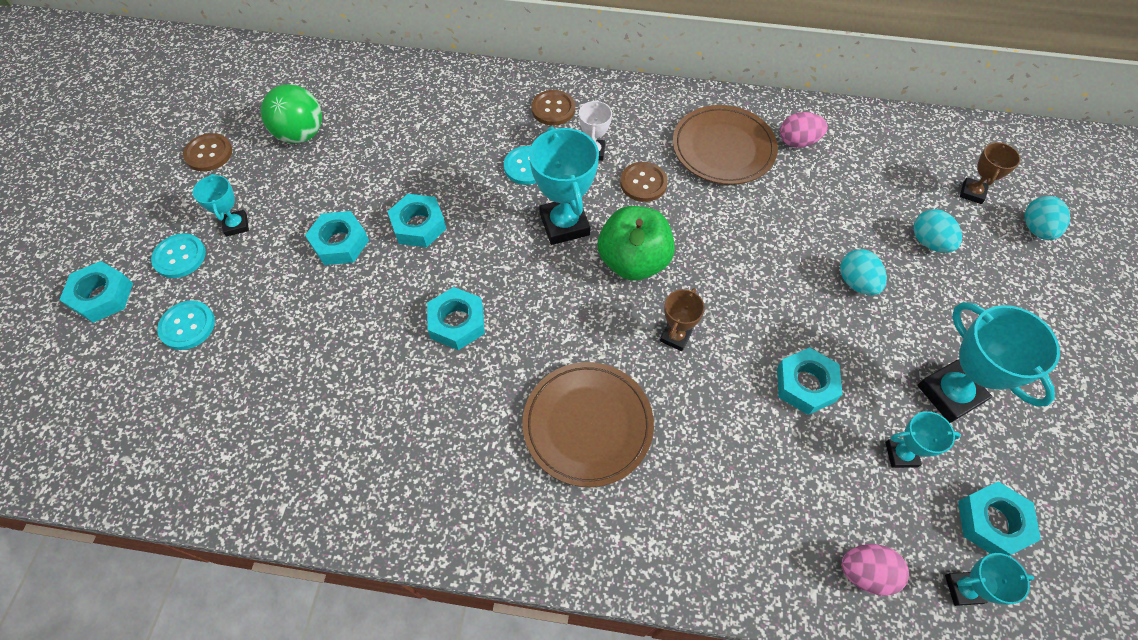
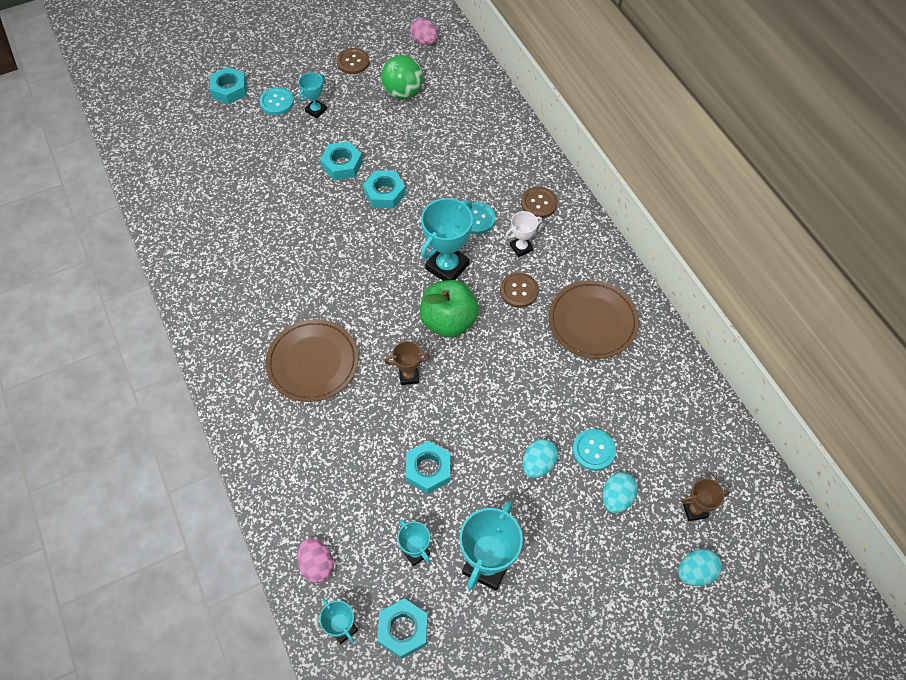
camera: 55 degrees right, 0 degrees up
(187, 326) = (239, 137): turquoise button -> turquoise button (593, 450)
(457, 323) = (332, 256): turquoise nut -> none
(798, 141) = (642, 366): pink egg -> pink egg (424, 41)

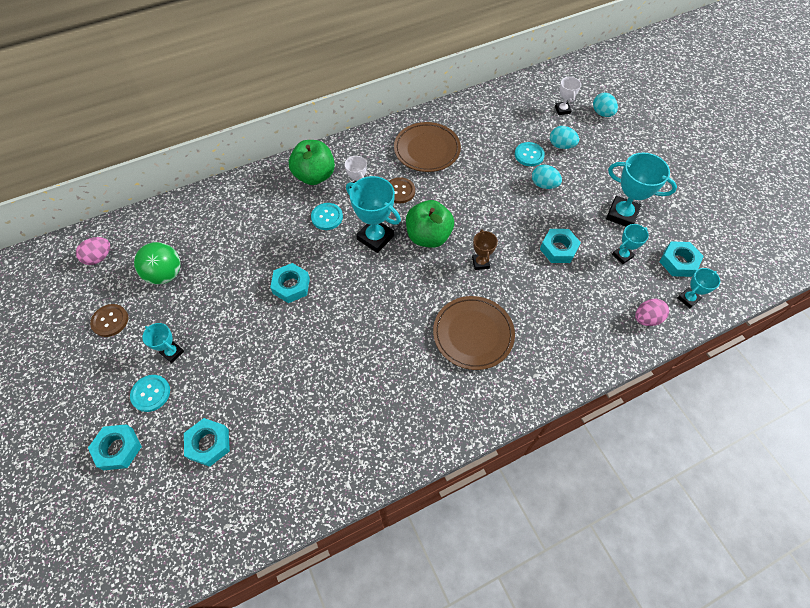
camera: 90 degrees left, 0 degrees up
(342, 165) = (251, 323): turquoise nut -> turquoise nut (209, 444)
(539, 203) = (314, 176): brown button -> green apple
(694, 510) = (562, 110): brown trophy -> white trophy

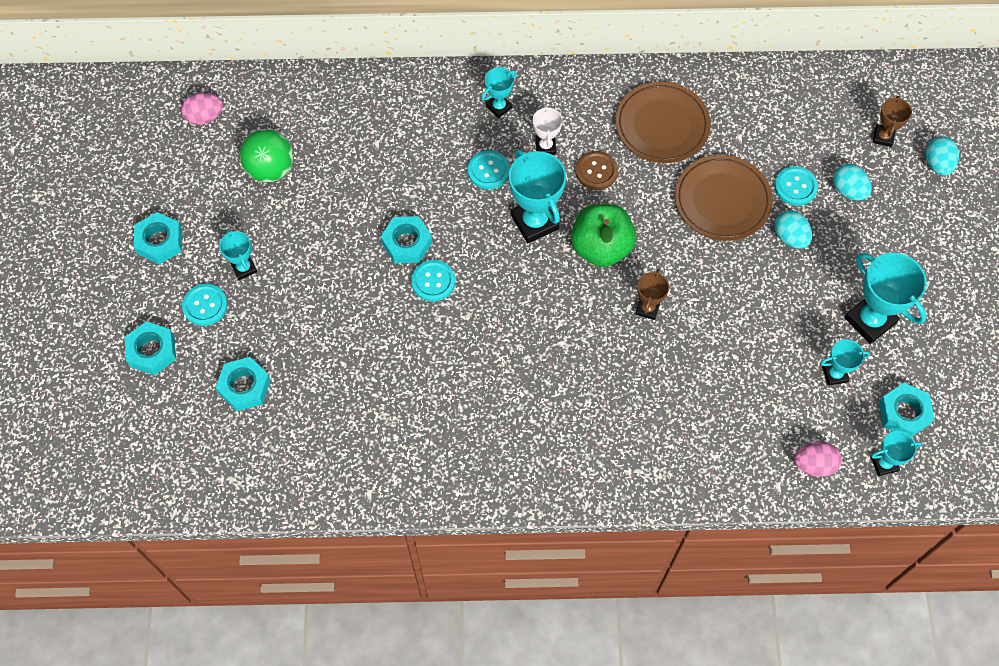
camera: 25 degrees right, 5 degrees up
(110, 321) = (191, 202): brown button -> none
(314, 176) = (499, 107): green apple -> turquoise trophy
(323, 304) = (433, 281): none -> turquoise button
(473, 334) = (590, 392): brown plate -> brown plate (722, 200)
(558, 249) = (757, 331): turquoise nut -> turquoise nut (160, 241)
(562, 110) = (883, 137): white trophy -> brown trophy

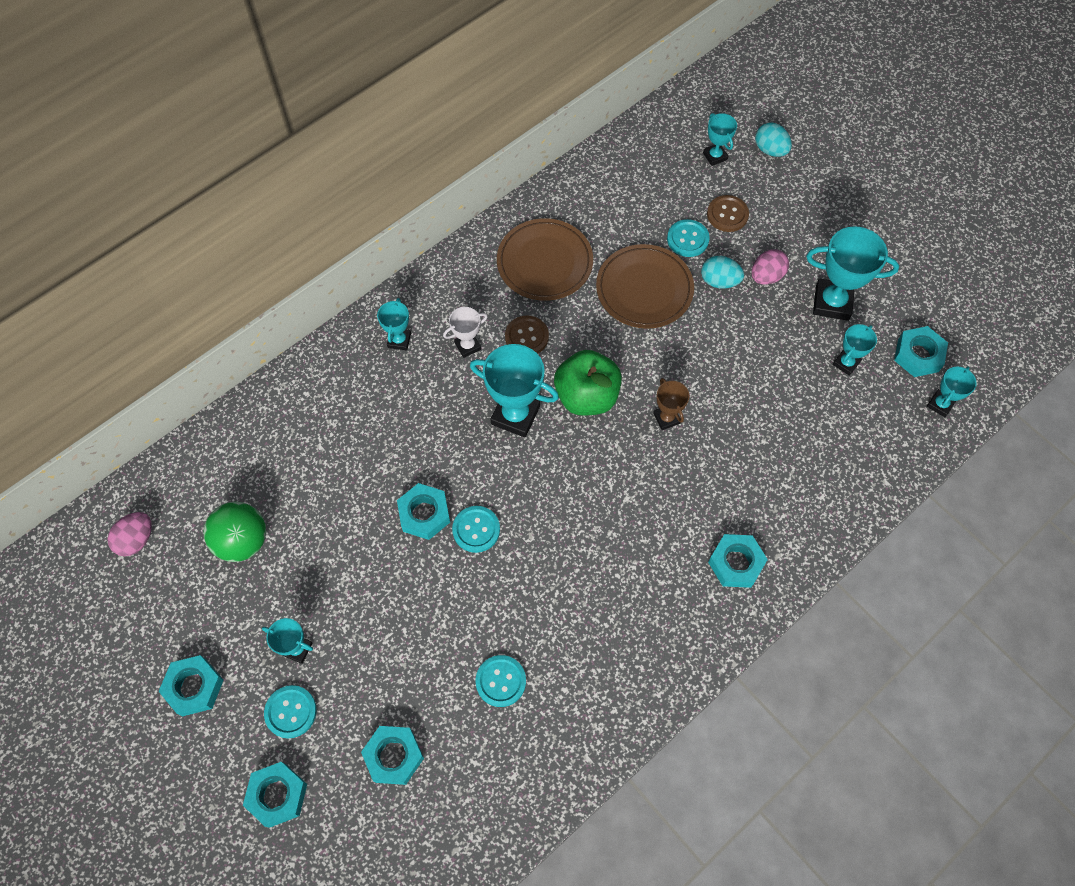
camera: 40 degrees left, 0 degrees up
(488, 171) = (438, 400): turquoise button -> turquoise button (500, 681)
(545, 147) = (467, 346): white trophy -> white trophy turned 75 degrees counterclockwise
(600, 450) = (736, 563): none -> turquoise nut
(814, 464) = (895, 445): pink egg -> pink egg (766, 276)
(848, 190) = (727, 214): turquoise egg -> brown button
(883, 137) = (715, 156): brown trophy -> turquoise trophy

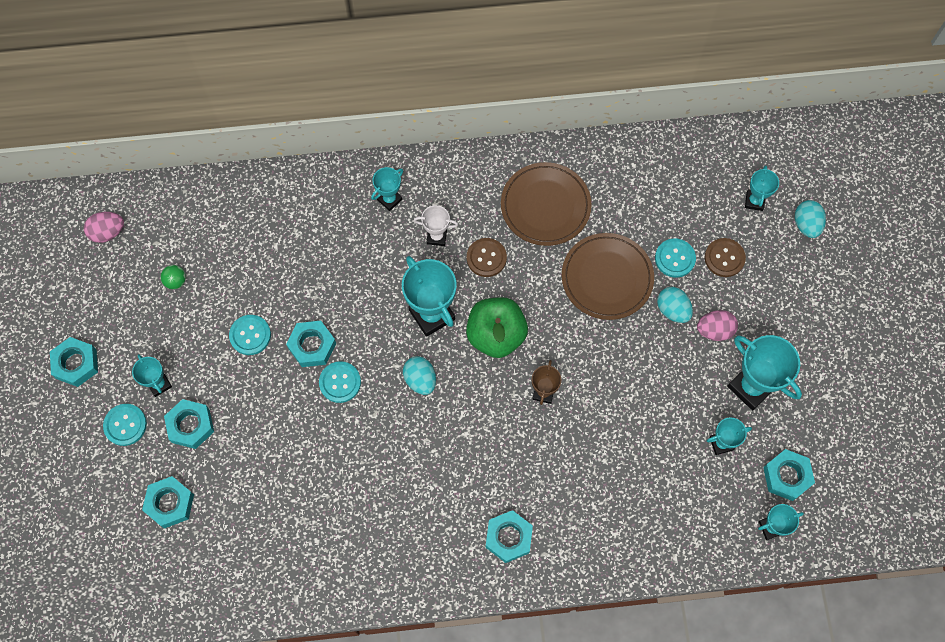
camera: 35 degrees right, 5 degrees up
(243, 541) = (176, 281): green ball -> green ball, size x0.49
(277, 795) = (79, 475): turquoise nut -> turquoise nut (191, 425)
(500, 681) = (277, 503): turquoise button -> turquoise button (250, 335)
(549, 478) = (420, 379): none -> turquoise egg

